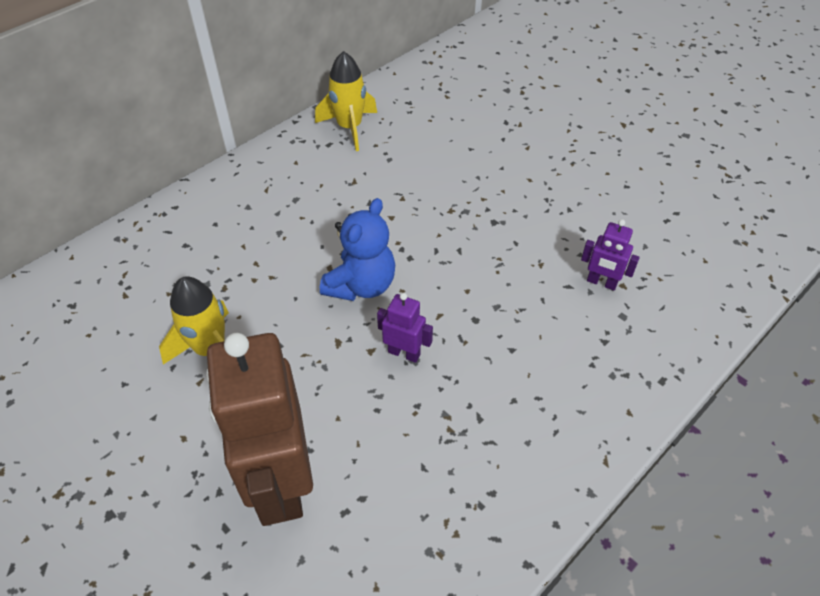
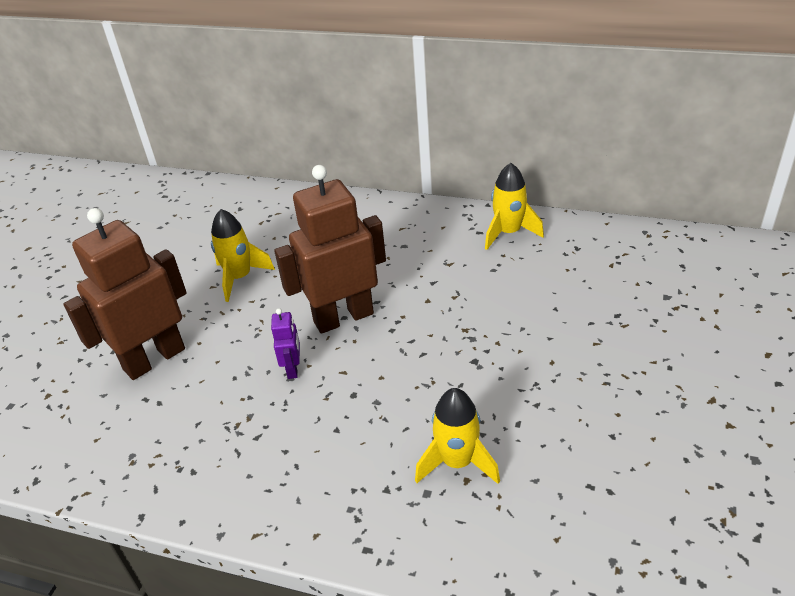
camera: 65 degrees right, 10 degrees down
(361, 285) = (343, 317): blue teddy bear -> brown robot
(601, 283) = (457, 462): purple robot -> yellow rocket

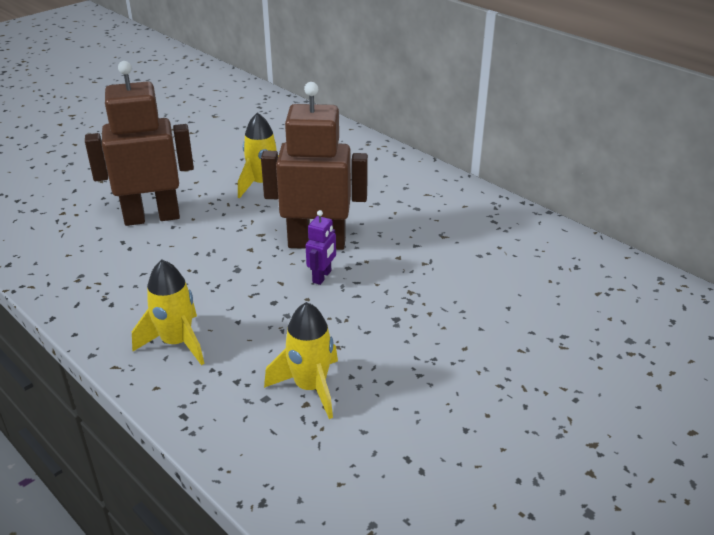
camera: 25 degrees right, 5 degrees down
(293, 369) = (244, 264): purple robot -> purple robot (322, 277)
(508, 233) = (521, 231): yellow rocket -> yellow rocket (177, 342)

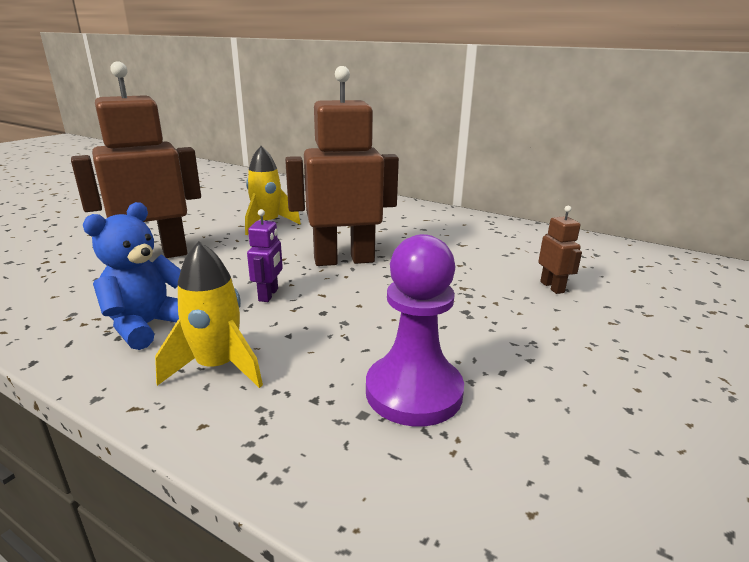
camera: 15 degrees left, 10 degrees down
(134, 296) = (147, 326): none -> blue teddy bear
(310, 387) = (413, 392): yellow rocket -> purple pawn
(322, 277) = (365, 285): purple robot -> purple robot (269, 295)
(496, 303) = (552, 287): none -> brown robot

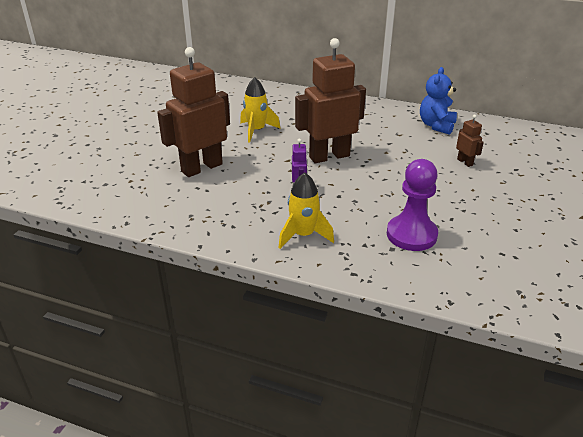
camera: 10 degrees left, 10 degrees up
(147, 326) = (243, 217): blue teddy bear -> blue teddy bear (436, 126)

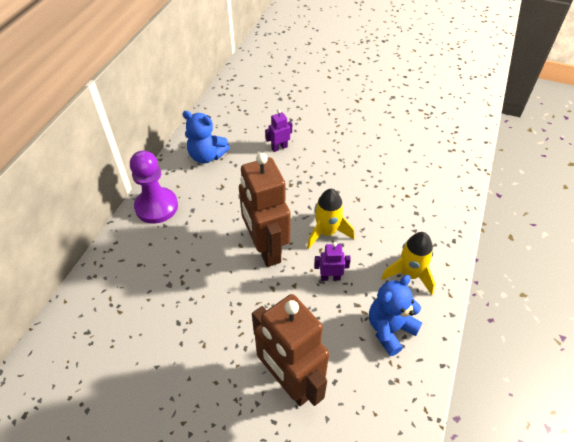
camera: 90 degrees left, 15 degrees up
(241, 218) = (390, 329): none -> blue teddy bear
(256, 131) = (198, 323): yellow rocket -> yellow rocket (327, 232)
(411, 235) = (395, 198): purple pawn -> purple pawn (156, 207)
(465, 162) = (279, 147): brown robot -> purple robot

